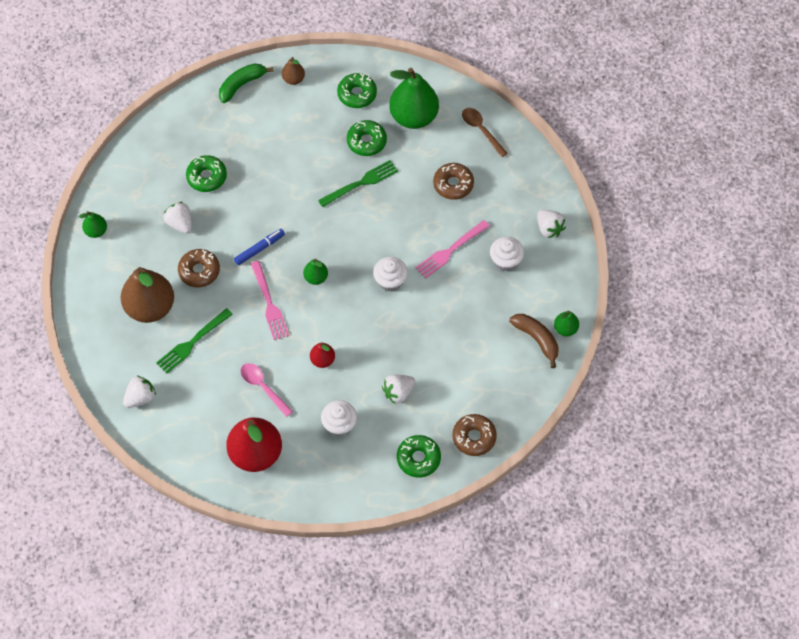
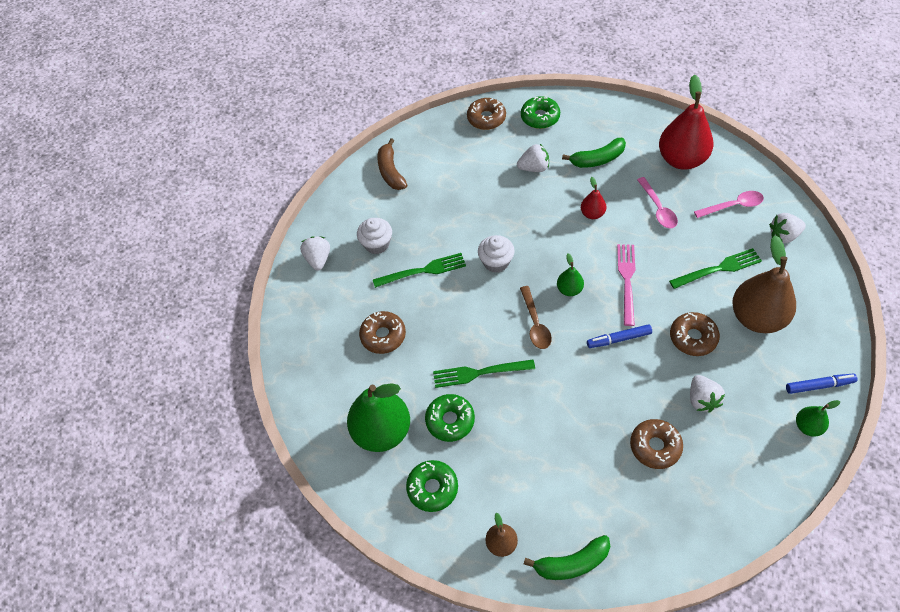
camera: 150 degrees left, 5 degrees down
(92, 266) = (819, 385): none -> blue marker
(193, 415) = (733, 206): none -> pink spoon
(207, 177) = (655, 446): green donut -> brown donut
(339, 424) = (597, 159): white cupcake -> green banana
(450, 250) = (423, 271): pink fork -> green fork
(481, 130) = (319, 386): brown spoon -> brown spoon (535, 324)
(565, 329) = (361, 172): green pear -> none

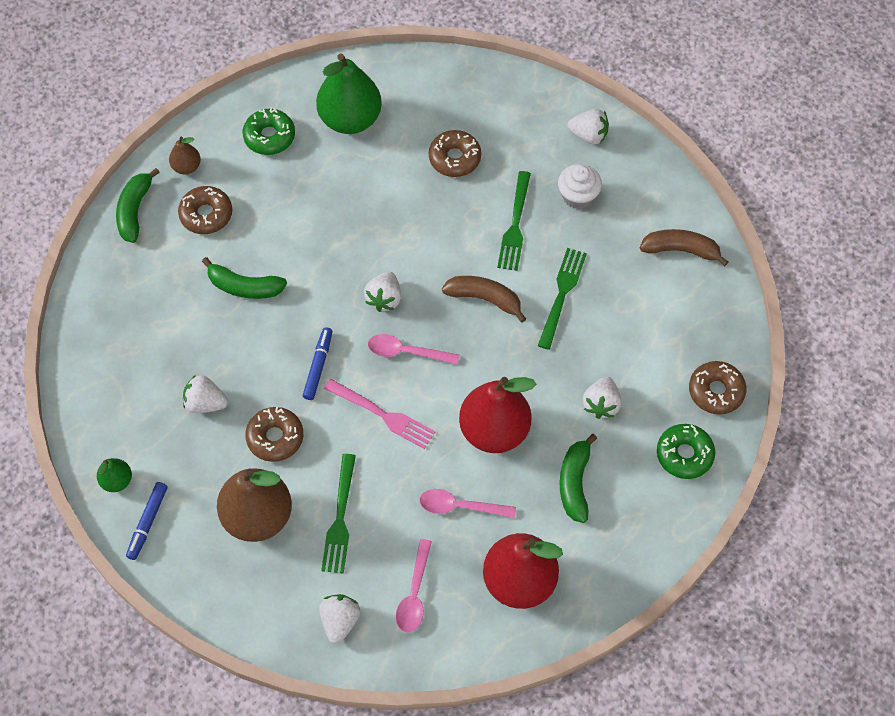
camera: 110 degrees right, 5 degrees up
(450, 420) = (325, 177): green donut -> none
(479, 373) = (360, 223): green fork -> green fork (562, 294)
(496, 262) = (485, 299): white cupcake -> brown banana
(535, 324) = (384, 299): brown spoon -> white strawberry
(569, 289) = (406, 352): green pear -> pink spoon
(587, 427) = (244, 287): none -> green banana
(592, 214) = (494, 430): red pear -> red pear, size x2.11
(655, 446) = (188, 333): brown donut -> brown donut (206, 214)

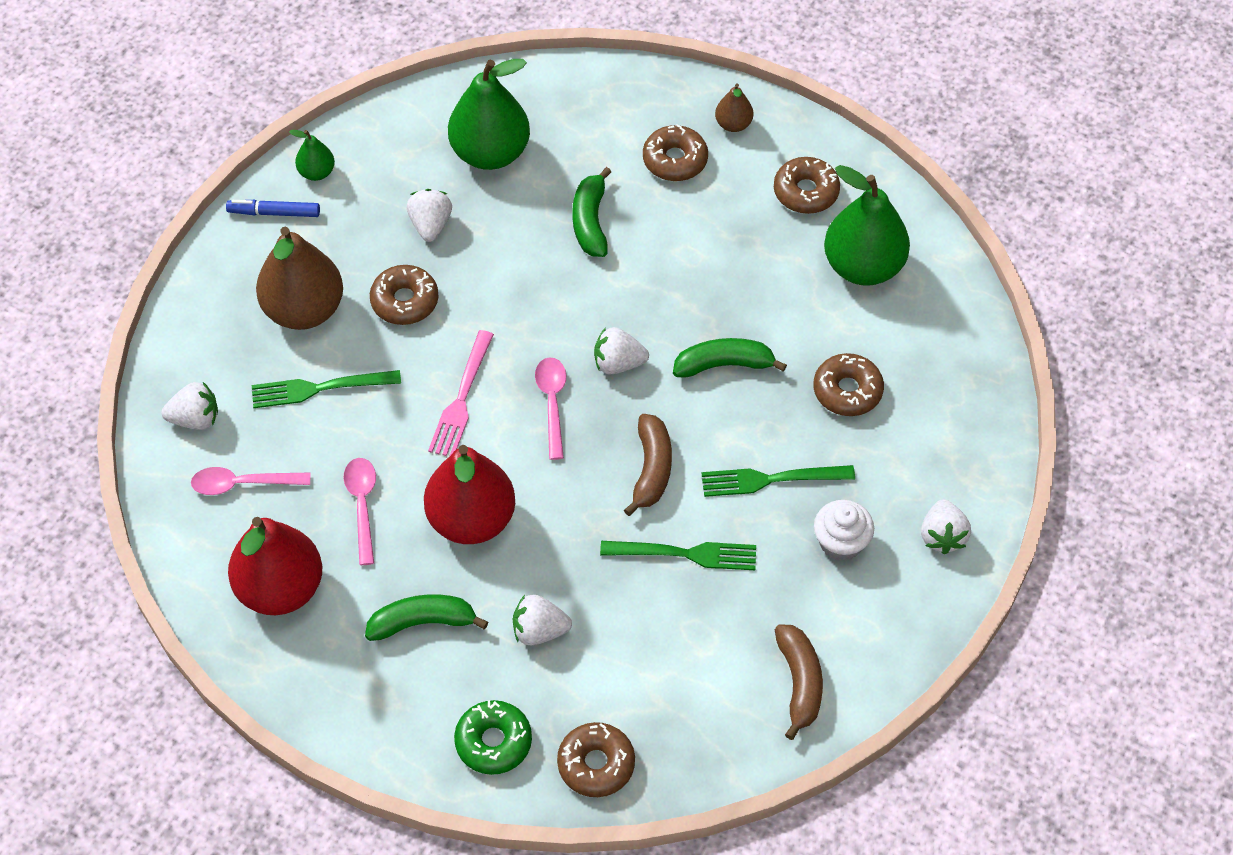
camera: 75 degrees right, 5 degrees down
(135, 210) = (657, 93): green banana -> green banana (724, 364)
(148, 343) = (490, 153): none -> green pear
(269, 136) = (806, 192): green donut -> brown donut
(318, 367) = (507, 319): blue marker -> none

